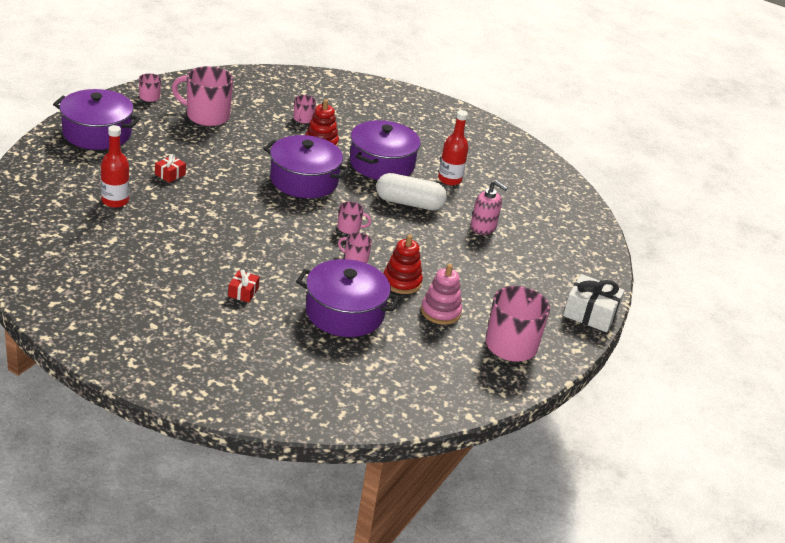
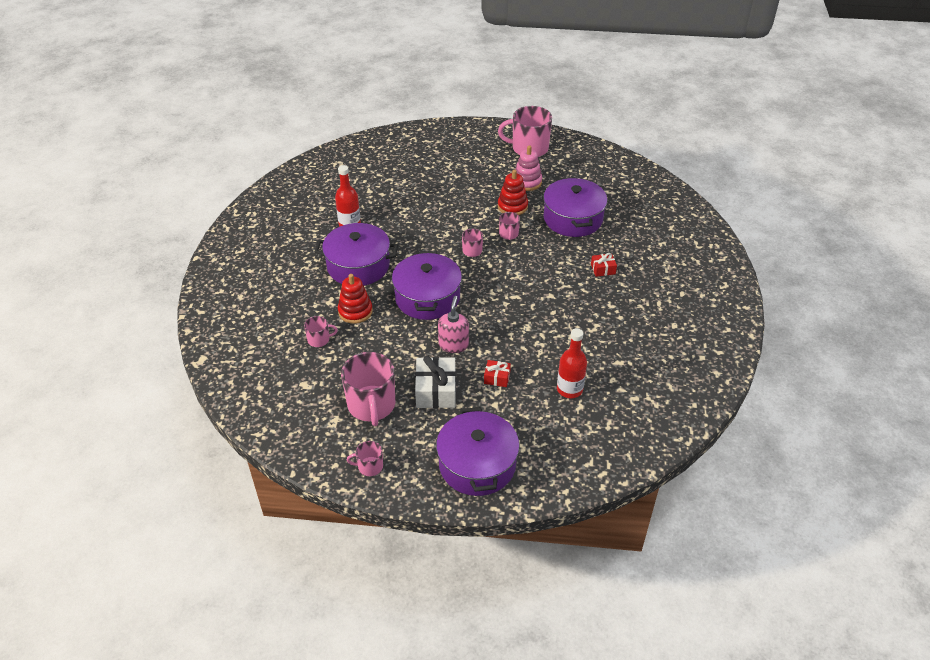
camera: 110 degrees left, 10 degrees up
(409, 203) = (406, 233): white capsule -> none
(483, 227) = (405, 191): pink soap dispenser -> pink soap dispenser (453, 344)
(590, 313) = (463, 128): white gift -> white gift (436, 391)

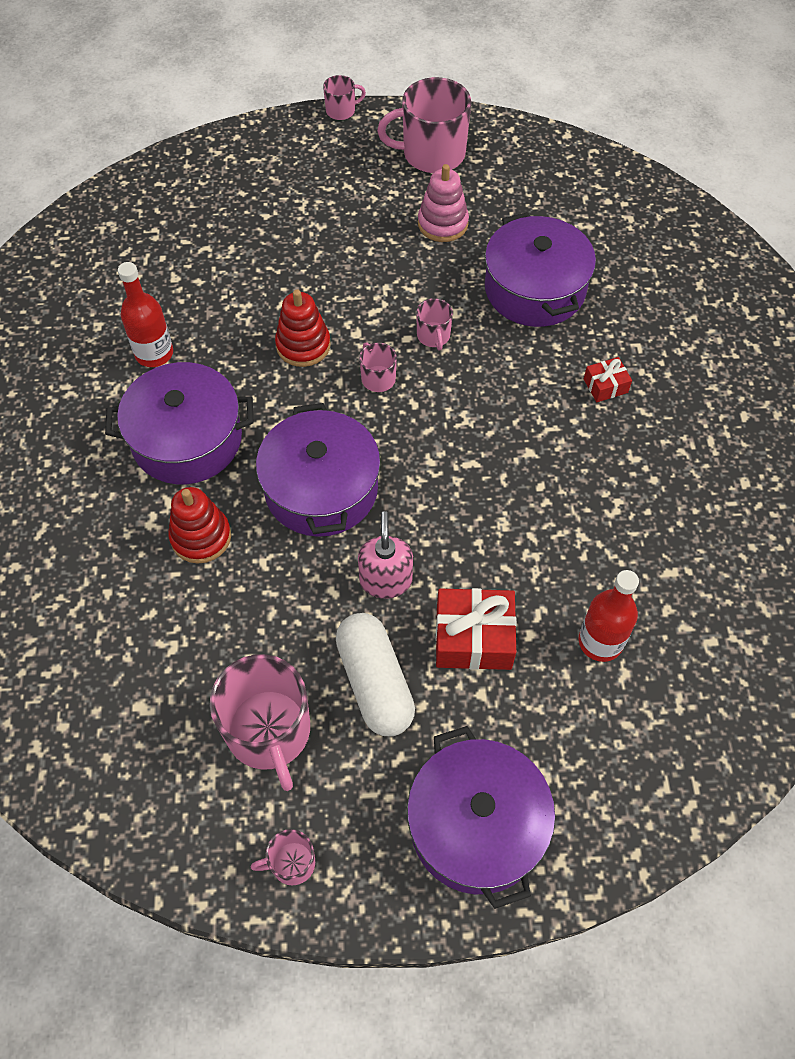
camera: 10 degrees left, 15 degrees up
(319, 339) = (149, 607): pink mug -> pink mug (341, 111)
(436, 391) = (375, 682): white gift -> white capsule
(497, 378) = (473, 638): red gift -> red gift, size x1.86
(512, 206) = (428, 277): red stacking toy -> red stacking toy (303, 345)

